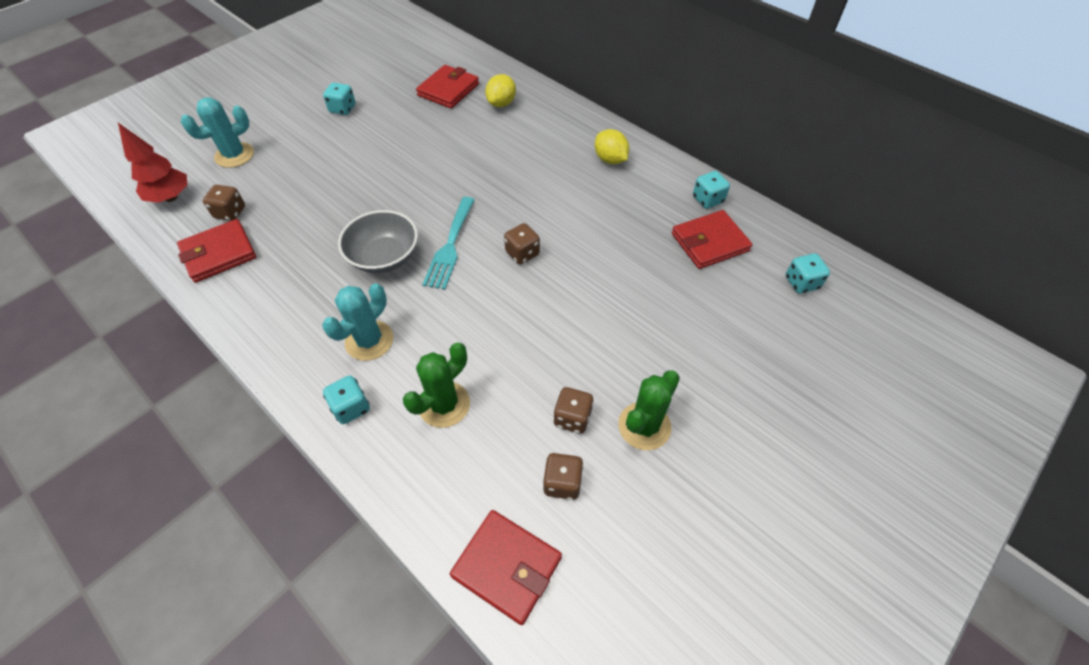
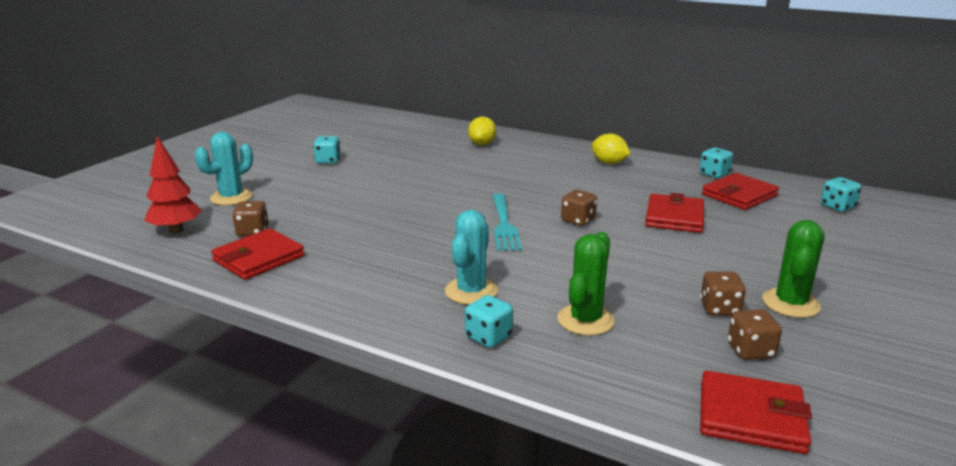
camera: 15 degrees left, 30 degrees down
(384, 257) = (443, 239): grey bowl -> none
(448, 90) = (425, 142): red wallet -> red wallet (674, 217)

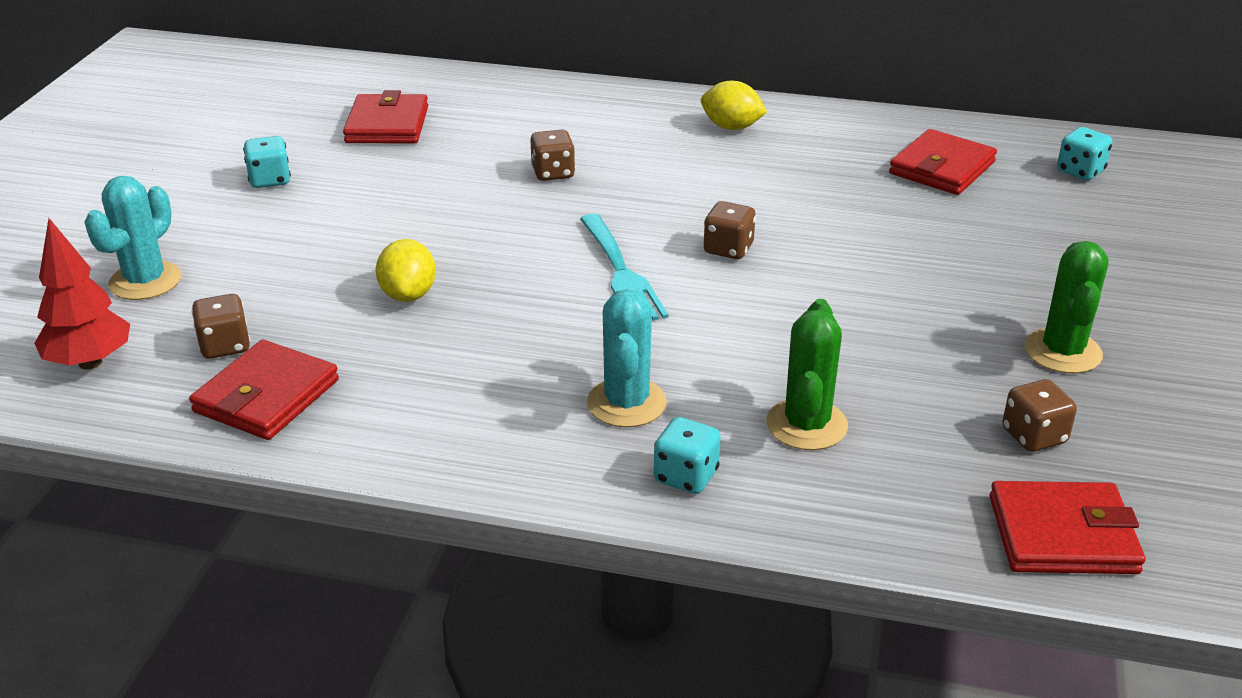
camera: 15 degrees left, 10 degrees up
(482, 144) = (514, 111): yellow lemon -> yellow lemon (408, 295)
(674, 217) = (864, 223): red wallet -> red wallet (387, 125)
(714, 174) = (894, 130): turquoise dice -> none
(719, 309) = (975, 376): brown dice -> brown dice (553, 173)

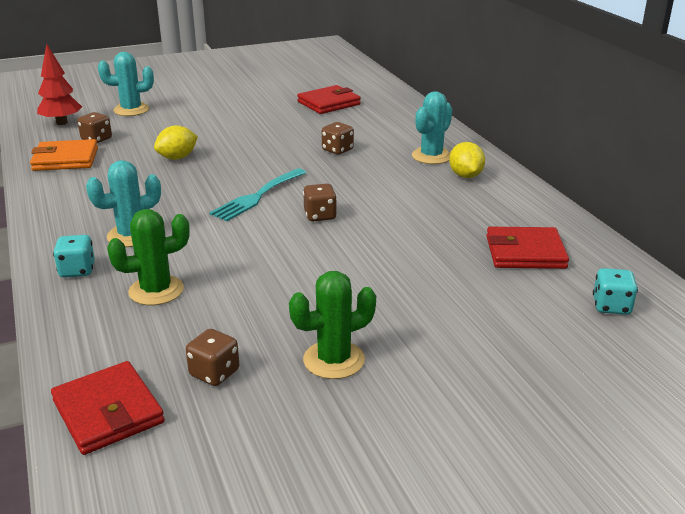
camera: 55 degrees right, 5 degrees down
(266, 396) = (65, 159): red wallet -> orange wallet
(270, 180) = (243, 101): turquoise dice -> none
(653, 125) = (431, 156): none -> turquoise cactus

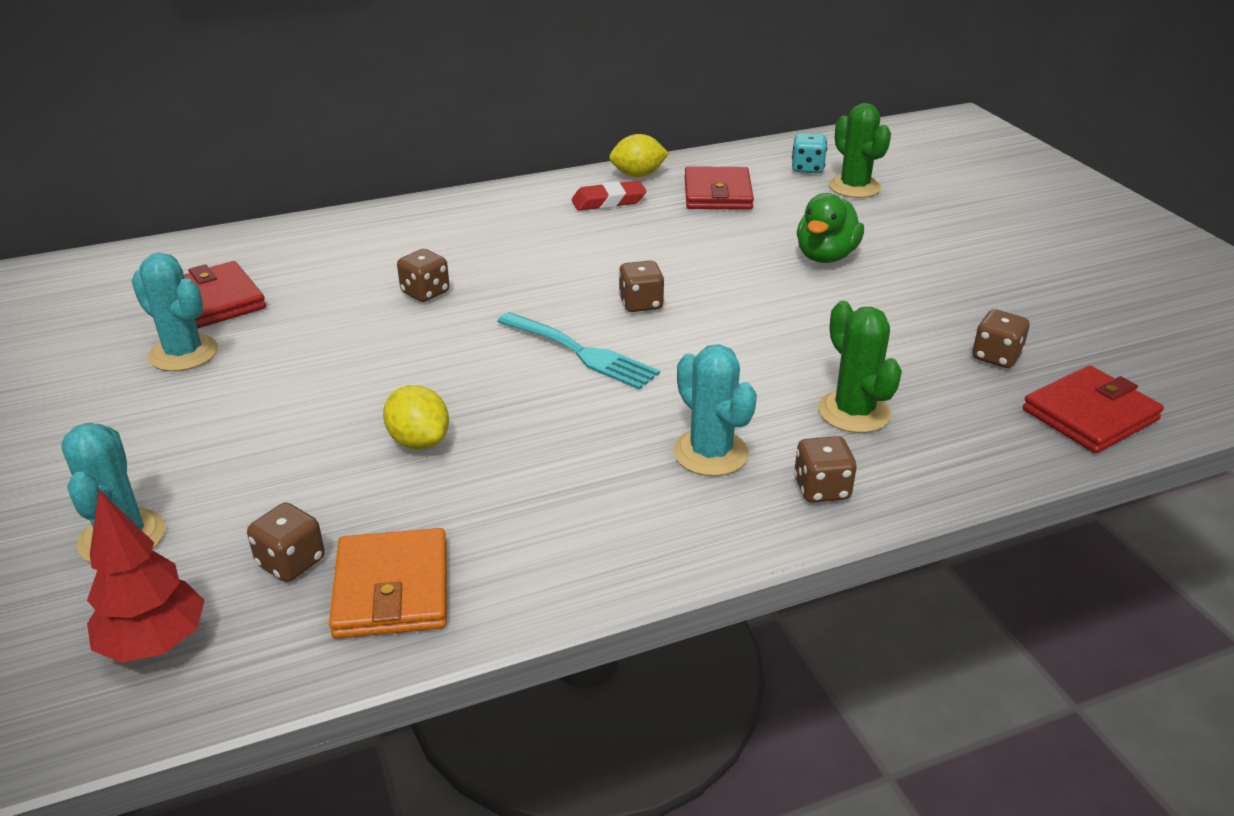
camera: 90 degrees left, 5 degrees up
(77, 270) = (821, 489): turquoise dice -> brown dice
(334, 360) = (943, 293): green cactus -> green cactus (854, 187)
(404, 300) = (825, 256): none -> green duck
(431, 156) = (465, 227): turquoise cactus -> turquoise cactus (184, 353)
(465, 176) = (530, 210): yellow lemon -> yellow lemon (638, 175)
(491, 204) = (608, 201): none -> red eraser

